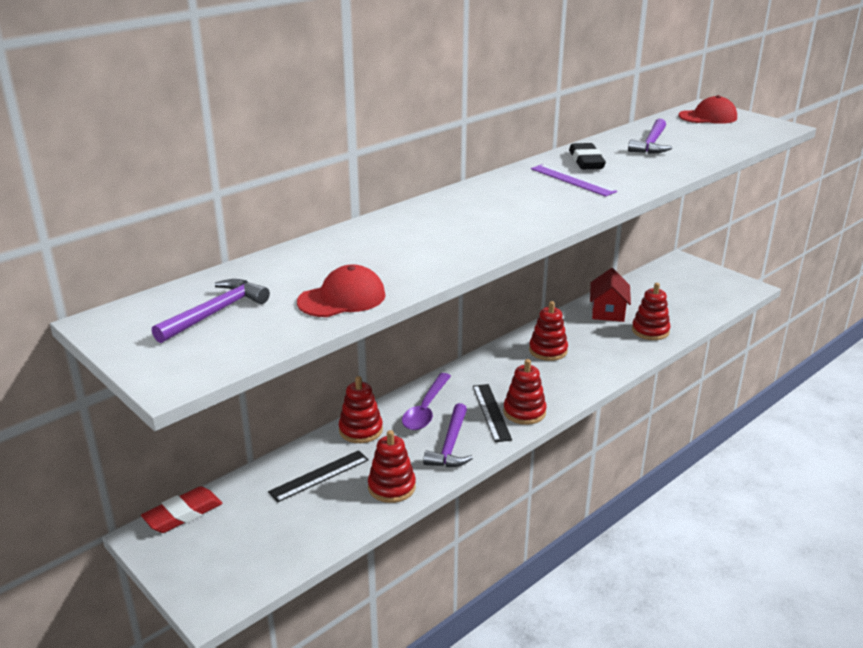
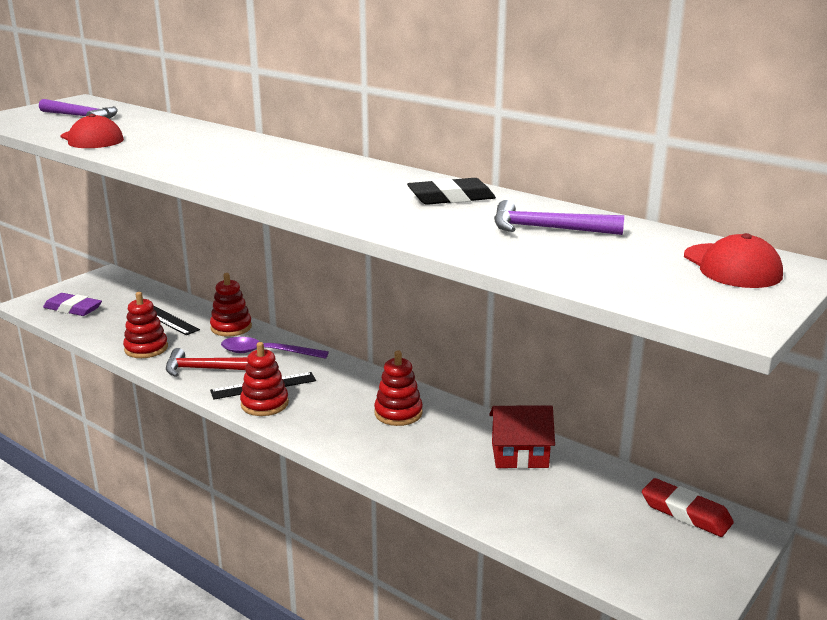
camera: 80 degrees right, 5 degrees down
(183, 514) = (128, 281): red eraser -> red eraser (686, 512)
(252, 557) = (73, 309): none -> purple eraser
(451, 445) = (206, 369): purple hammer -> red hammer
(572, 180) = (378, 193): purple ruler -> none
(650, 331) = (478, 490): red stacking toy -> none

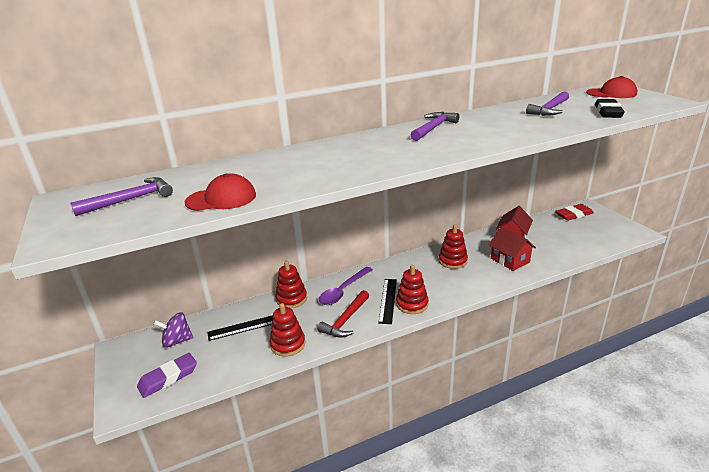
camera: 60 degrees left, 5 degrees up
(128, 294) = (177, 341): none -> purple spinning top
(374, 177) = (433, 128): none -> purple hammer
(440, 463) = (510, 260): none -> red house
(451, 198) = (487, 118): black eraser -> black eraser (608, 112)

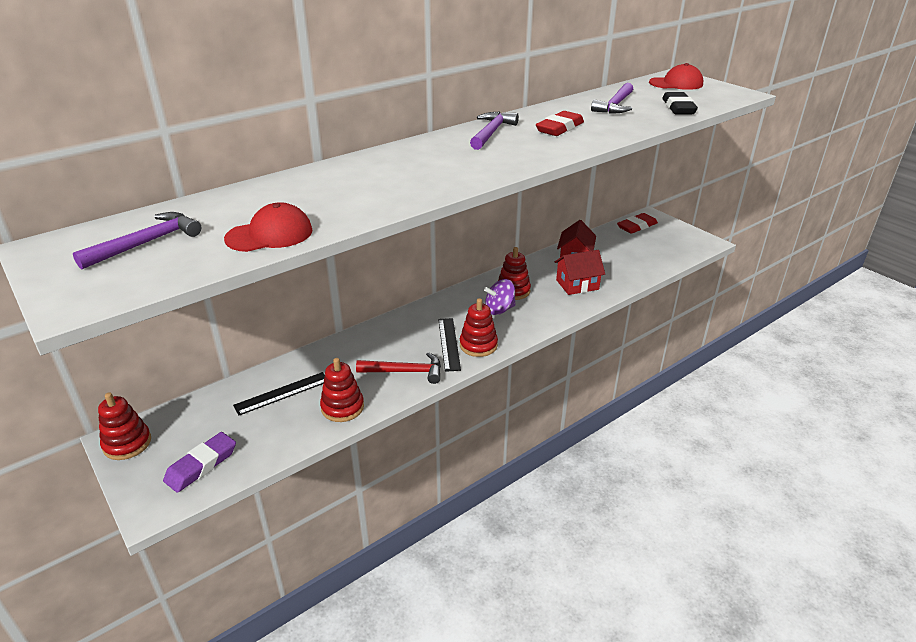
camera: 15 degrees left, 5 degrees up
(177, 341) = (196, 420): purple spinning top -> purple spinning top (499, 309)
(291, 299) = (330, 354): red stacking toy -> red stacking toy (127, 443)
(343, 291) = (392, 338): purple spoon -> none
(346, 320) = (405, 372): red hammer -> red hammer turned 105 degrees counterclockwise
(493, 126) = (559, 128): none -> red eraser
(510, 260) = (577, 284): red house -> red house turned 60 degrees counterclockwise

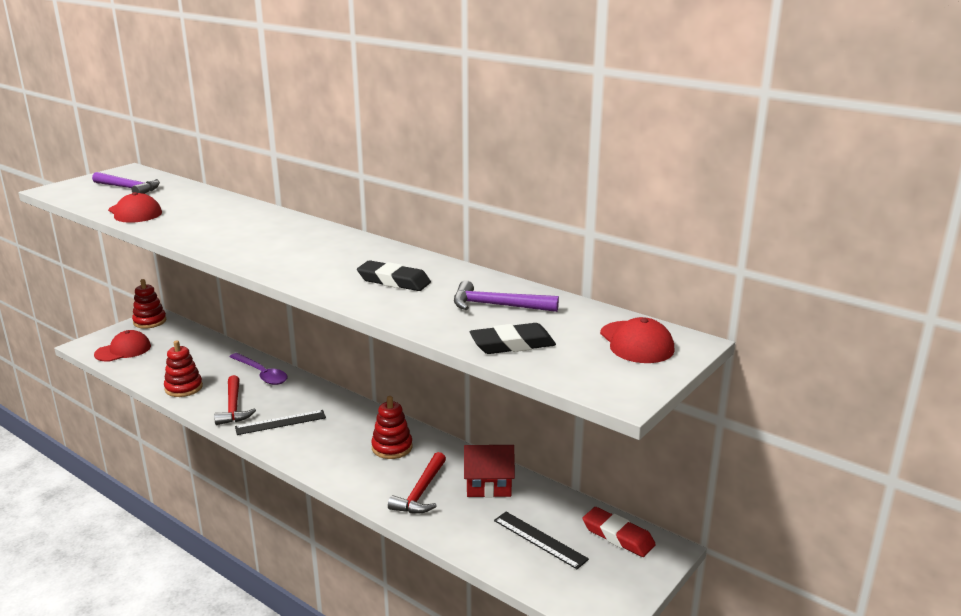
camera: 75 degrees right, 10 degrees down
(201, 465) = (123, 350): purple eraser -> red cap
(282, 393) = (203, 360): black ruler -> black ruler (540, 539)
(345, 352) = (261, 374): none -> purple spoon
(478, 345) = (280, 439): red stacking toy -> none
(491, 132) = (366, 253): purple hammer -> none
(499, 309) = (350, 443): purple spinning top -> none
(559, 128) = (394, 281): red eraser -> black eraser
(577, 284) = (421, 492): red house -> red hammer

